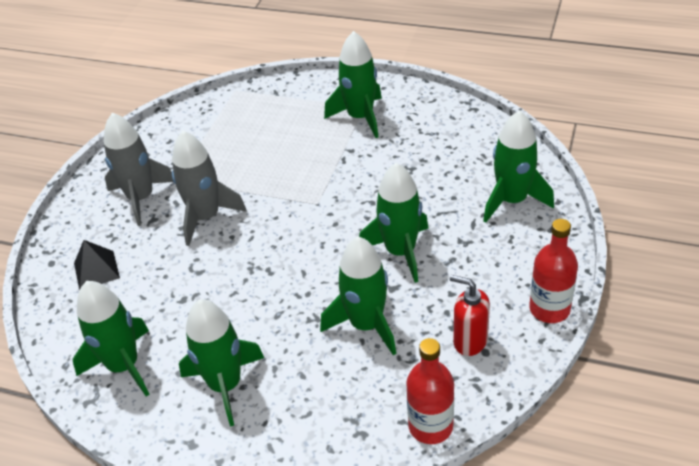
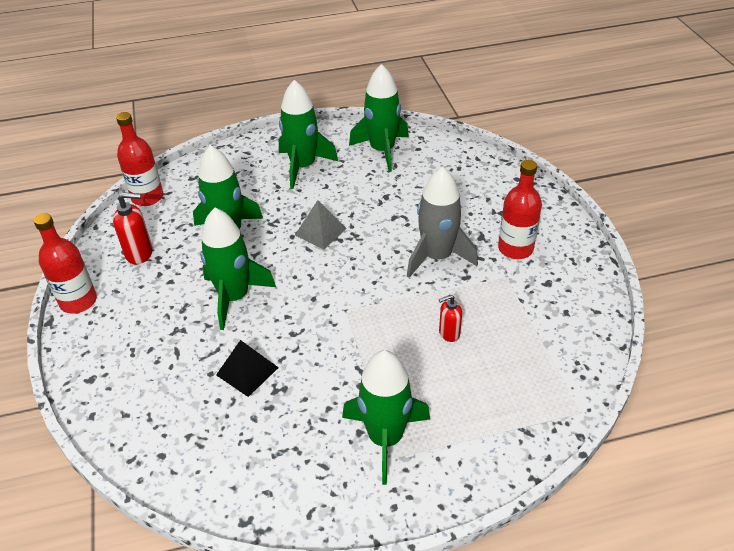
camera: 145 degrees right, 0 degrees up
(96, 270) = (475, 187): black pyramid -> black pyramid (247, 371)
(141, 198) = (515, 248): grey rocket -> red bottle
(261, 158) = (449, 333): none -> red soap dispenser
(278, 286) = (320, 231): none -> grey pyramid
(512, 200) = (144, 395): green rocket -> none

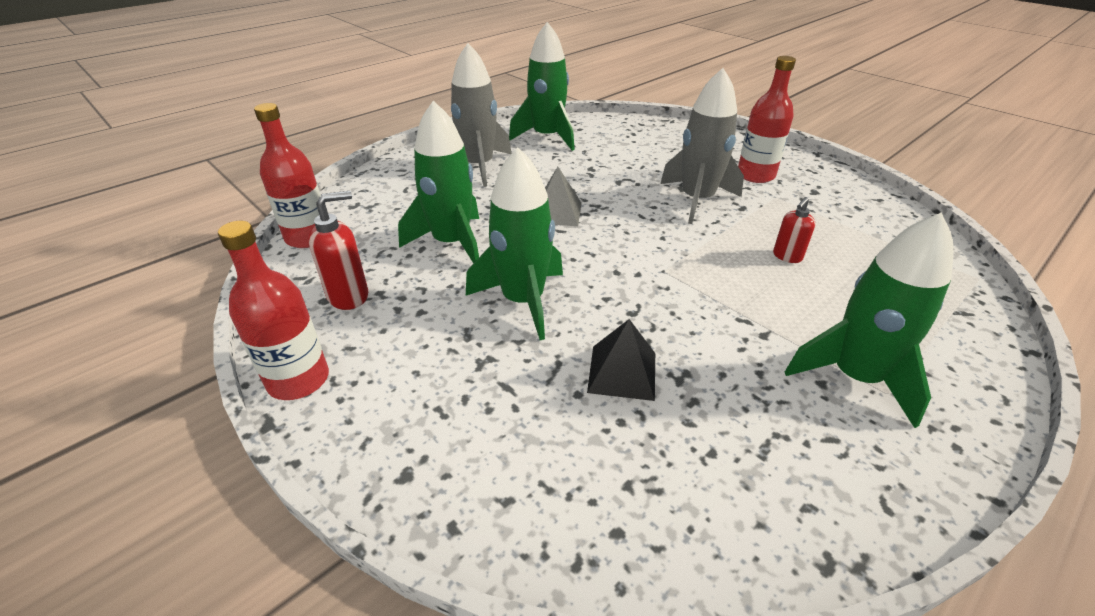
camera: 30 degrees left, 5 degrees down
(303, 166) = (478, 166): green rocket -> grey rocket

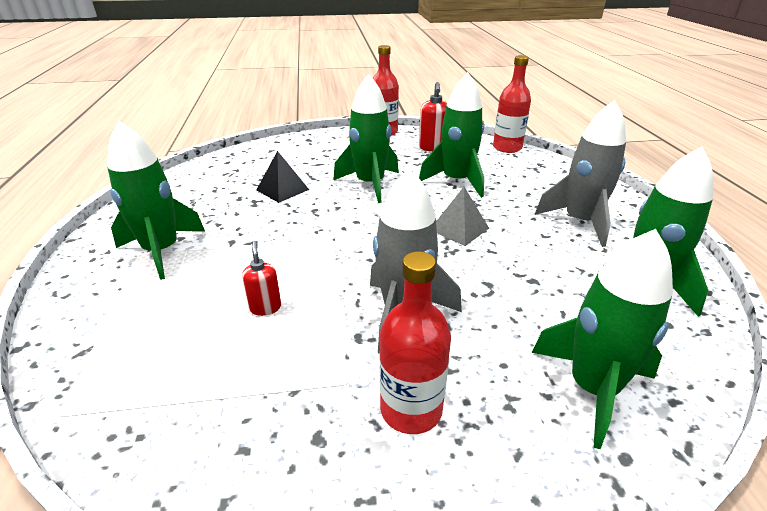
camera: 125 degrees right, 5 degrees down
(663, 139) = (592, 388): none -> green rocket

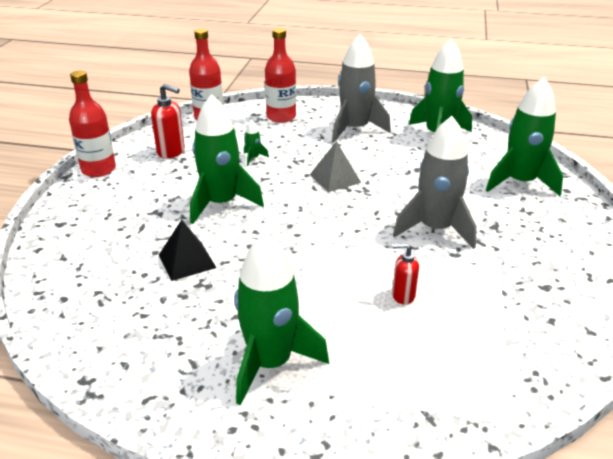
camera: 70 degrees left, 0 degrees up
(411, 409) = (527, 246): red bottle -> red bottle (281, 117)
(456, 181) = (253, 158): green rocket -> green rocket, size x0.41

